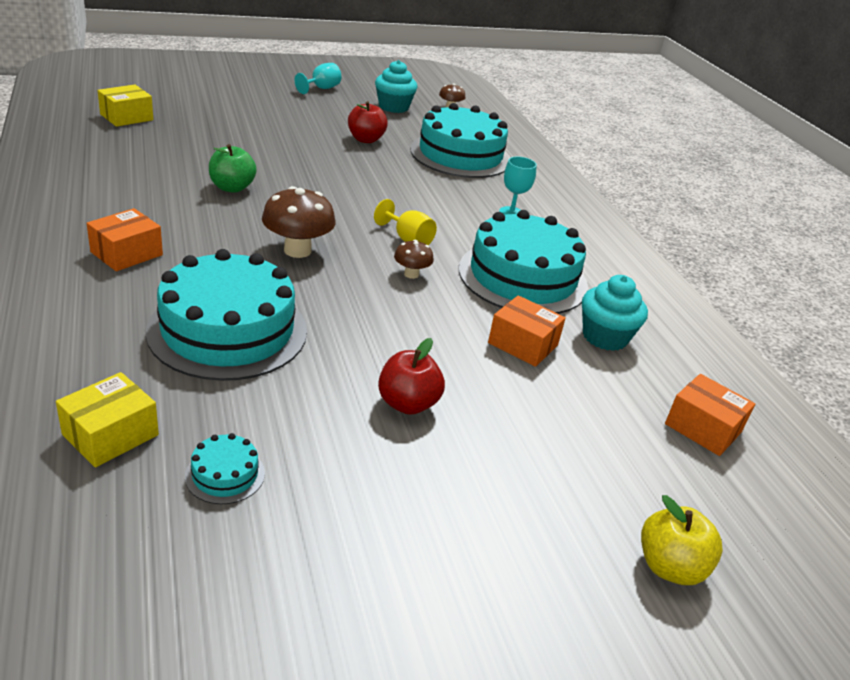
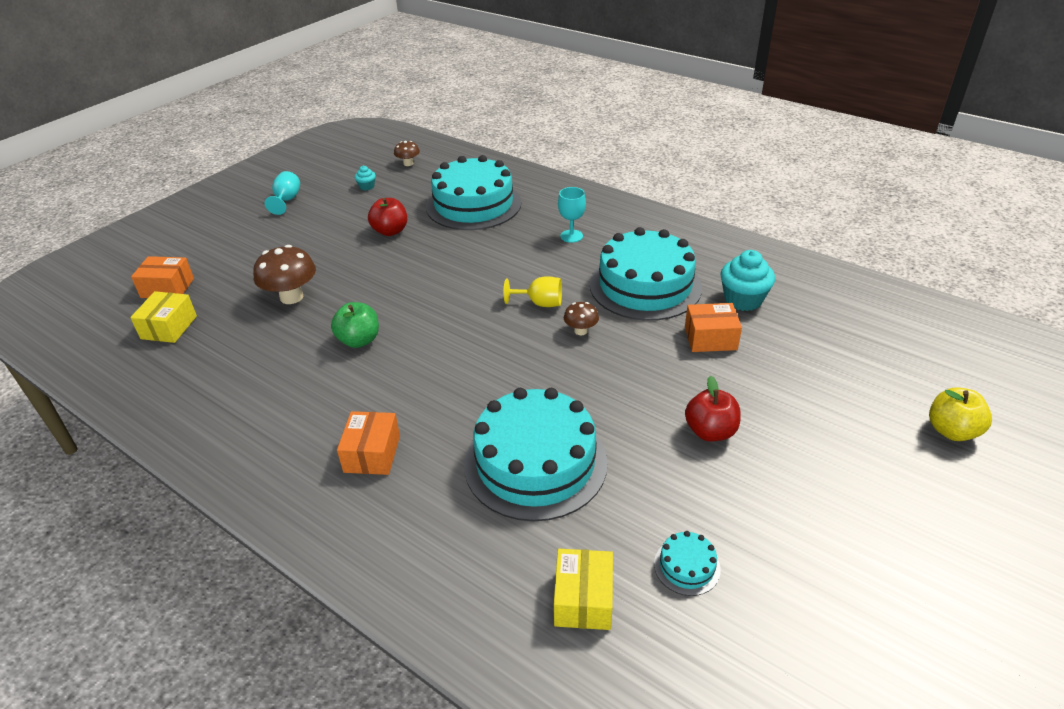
camera: 30 degrees left, 5 degrees up
(297, 250) = (484, 363): brown mushroom -> brown mushroom (291, 297)
(393, 107) = (367, 186): turquoise cupcake -> turquoise cupcake, size x0.50
(703, 428) = (861, 328): orange box -> orange box (167, 288)

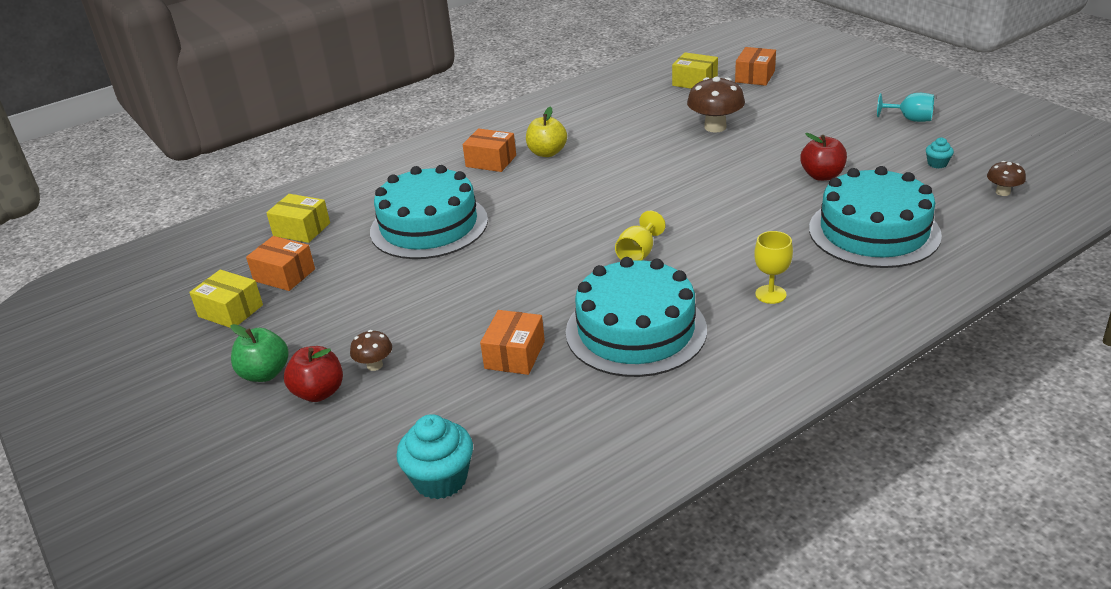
camera: 110 degrees right, 5 degrees down
(359, 340) = (631, 157): green apple -> green apple (265, 373)
(571, 236) = (770, 294): turquoise goblet -> yellow goblet
(581, 331) = (578, 272): brown mushroom -> brown mushroom (374, 365)
(687, 566) = (284, 275): turquoise cake -> orange box
(710, 431) = (391, 319): red apple -> red apple (319, 392)
(743, 300) = (568, 402): turquoise cupcake -> turquoise cupcake (440, 479)
(779, 588) = (230, 311): none -> yellow box
(951, 431) = (264, 484): yellow apple -> yellow apple (547, 153)

